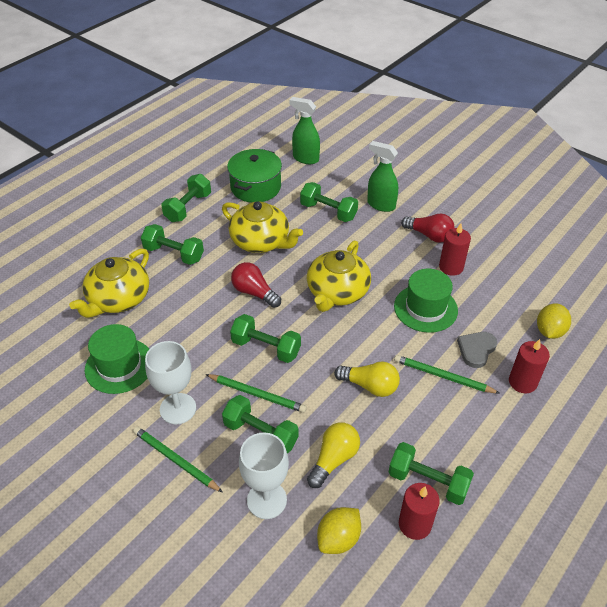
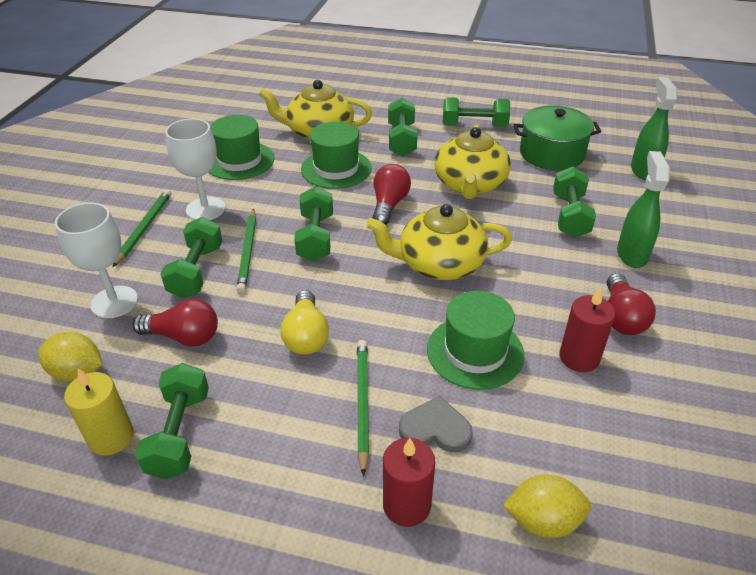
camera: 65 degrees right, 5 degrees down
(183, 306) = (336, 169): none -> green hat
(334, 459) = (183, 336): yellow light bulb -> red light bulb
(415, 524) = (111, 437): red candle -> yellow candle

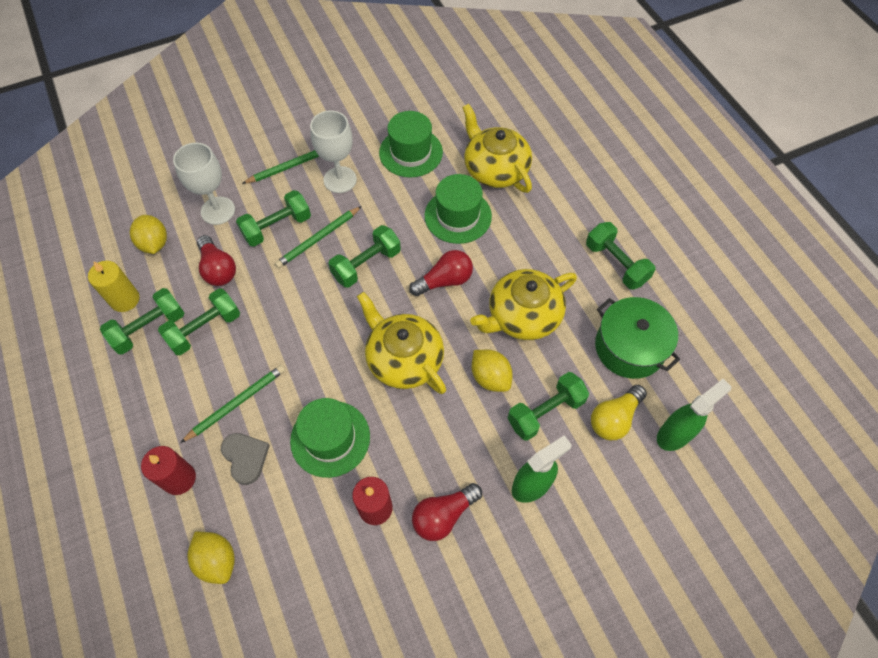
camera: 50 degrees right, 20 degrees up
(306, 335) = (269, 331): yellow light bulb -> yellow light bulb (614, 418)
(401, 140) = (540, 229): green dumbbell -> green dumbbell (205, 329)
(509, 227) = (490, 377): none -> yellow lemon

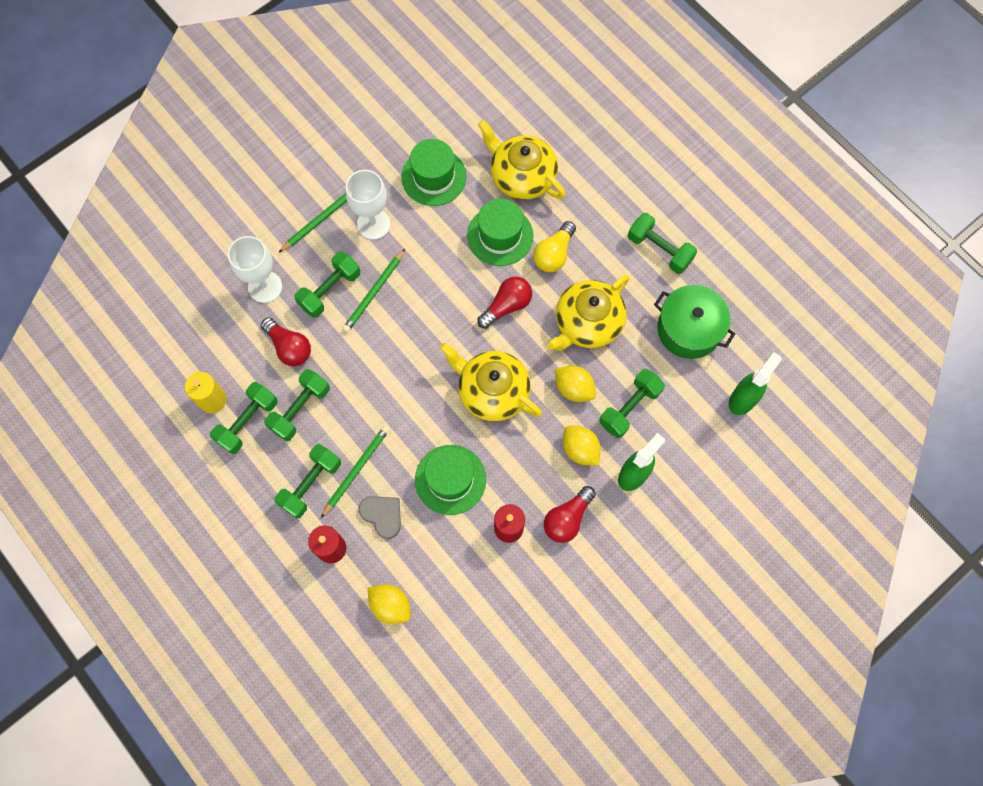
camera: 15 degrees left, 10 degrees up
(154, 244) = (217, 337): yellow lemon -> yellow lemon (580, 449)
(366, 264) = (429, 308): green dumbbell -> green dumbbell (311, 484)
(614, 418) = (689, 398): yellow light bulb -> yellow light bulb (554, 254)

